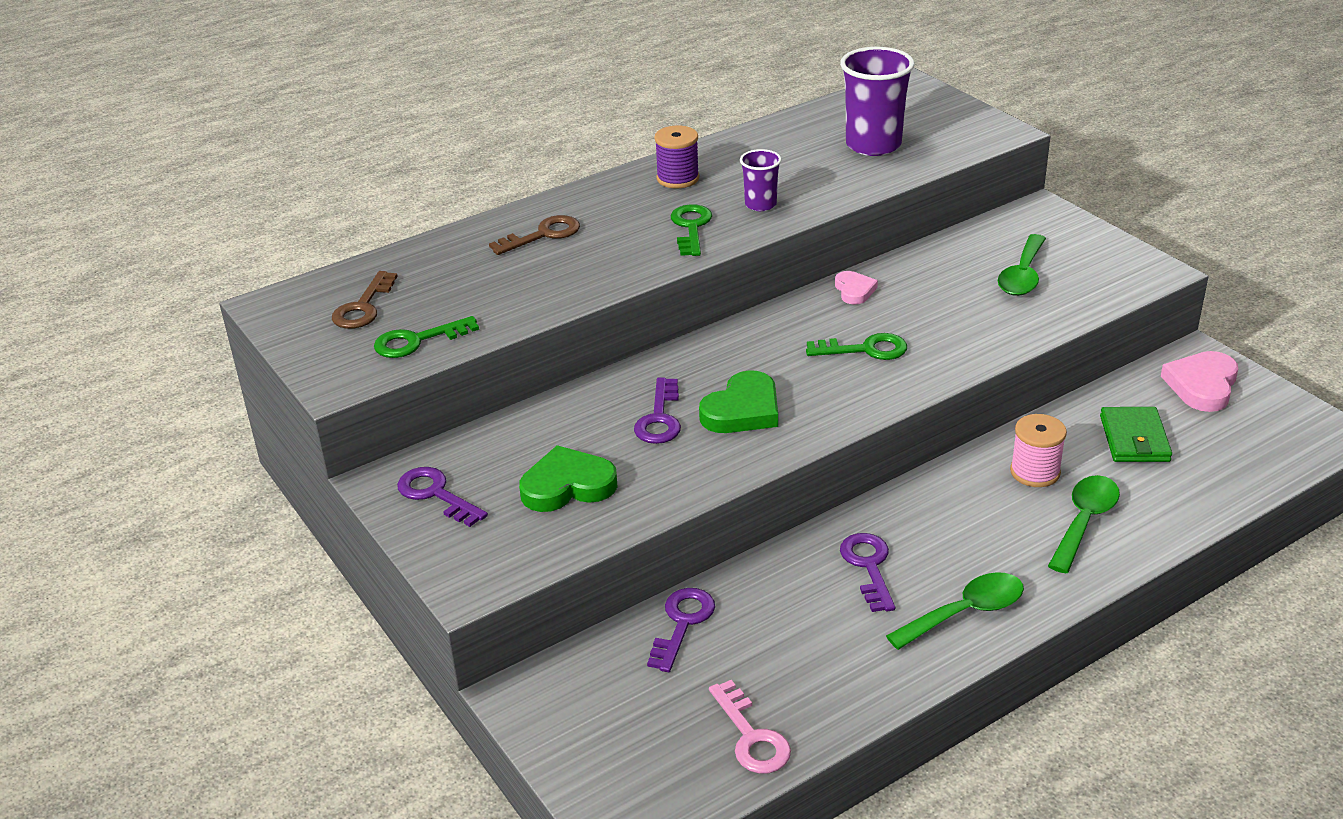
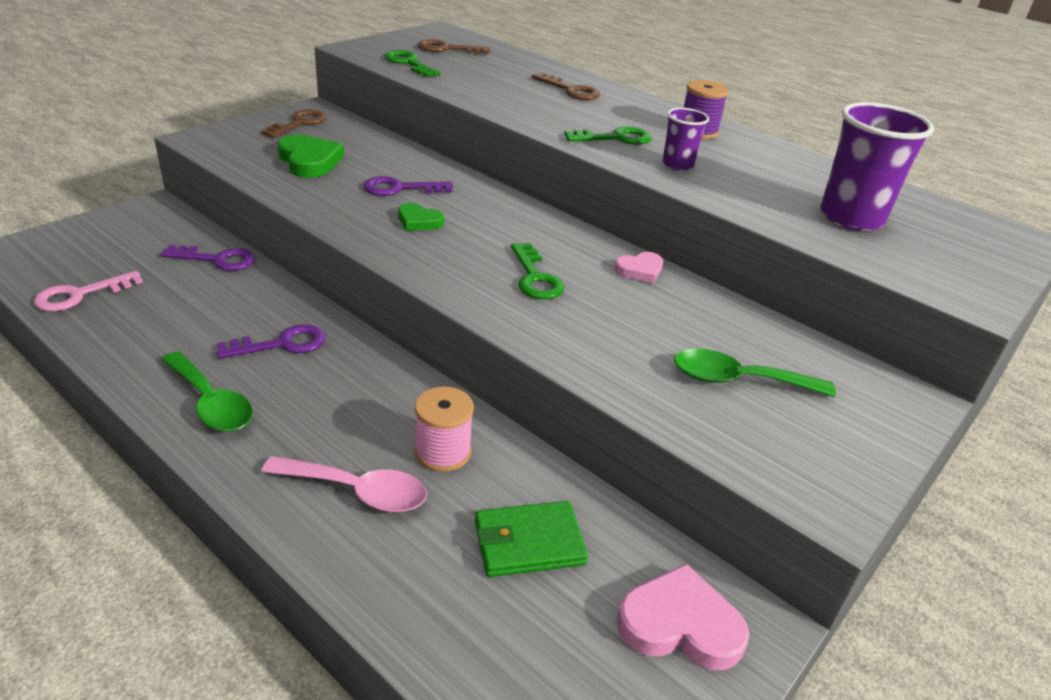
camera: 70 degrees right, 0 degrees up
(436, 494) = (299, 123): purple key -> brown key
(742, 410) = (419, 221): green heart -> green heart, size x0.60
(1084, 521) = (358, 491): green spoon -> pink spoon

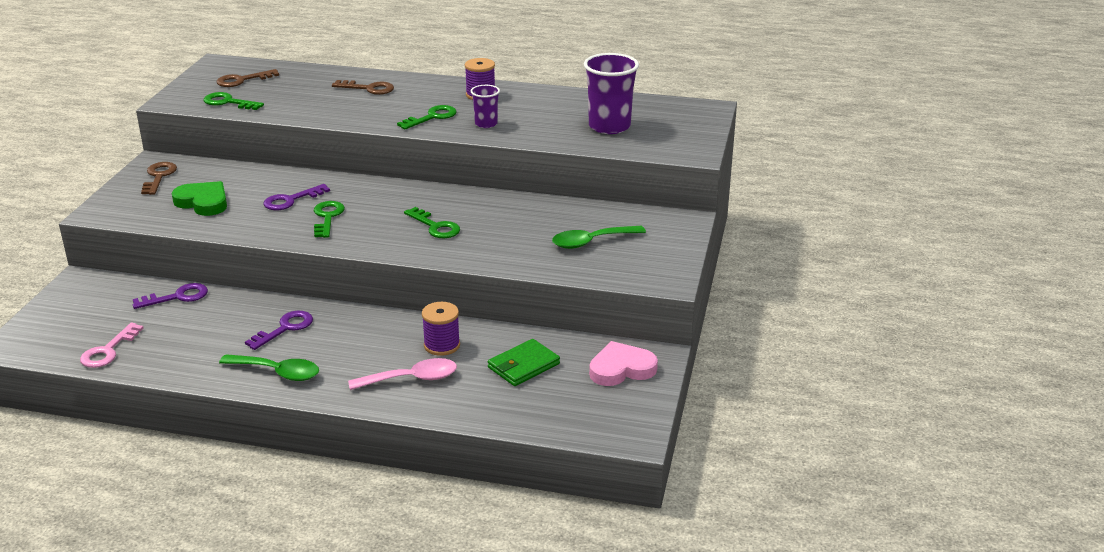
camera: 25 degrees left, 5 degrees down
(419, 221) = (327, 217): green heart -> green key
(443, 452) = (442, 345): pink spool -> purple spool
(640, 270) = (494, 201): pink heart -> none

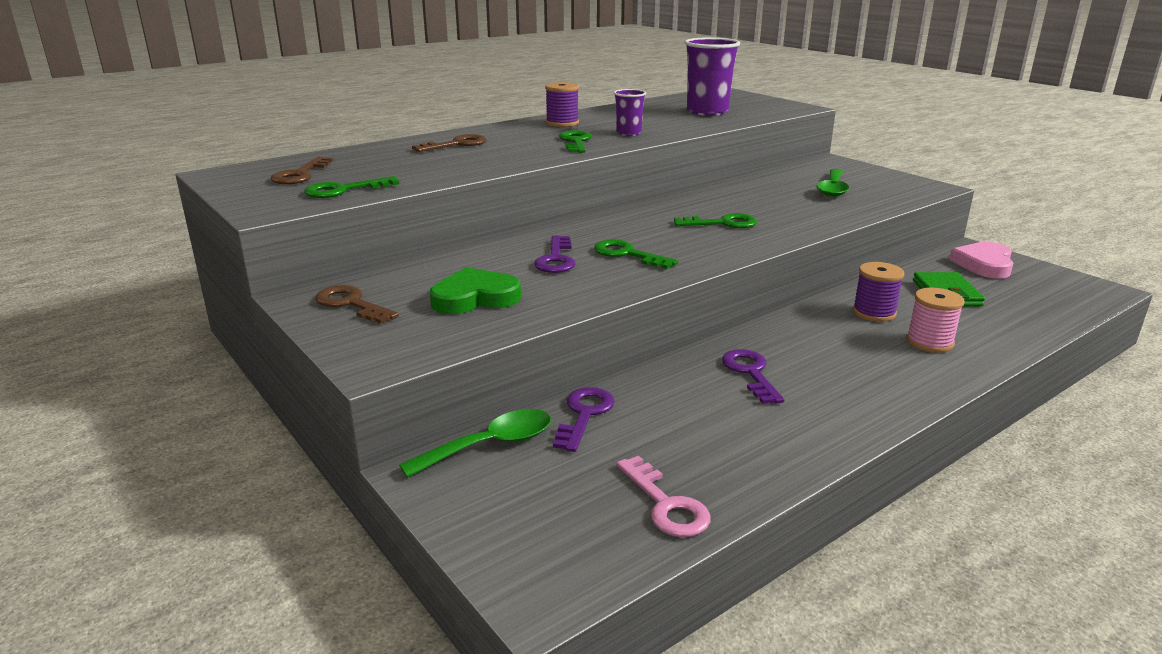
camera: 50 degrees left, 5 degrees down
(278, 372) = (850, 404): green spoon -> green spoon (491, 445)
(412, 379) = (929, 342): pink spoon -> pink spool

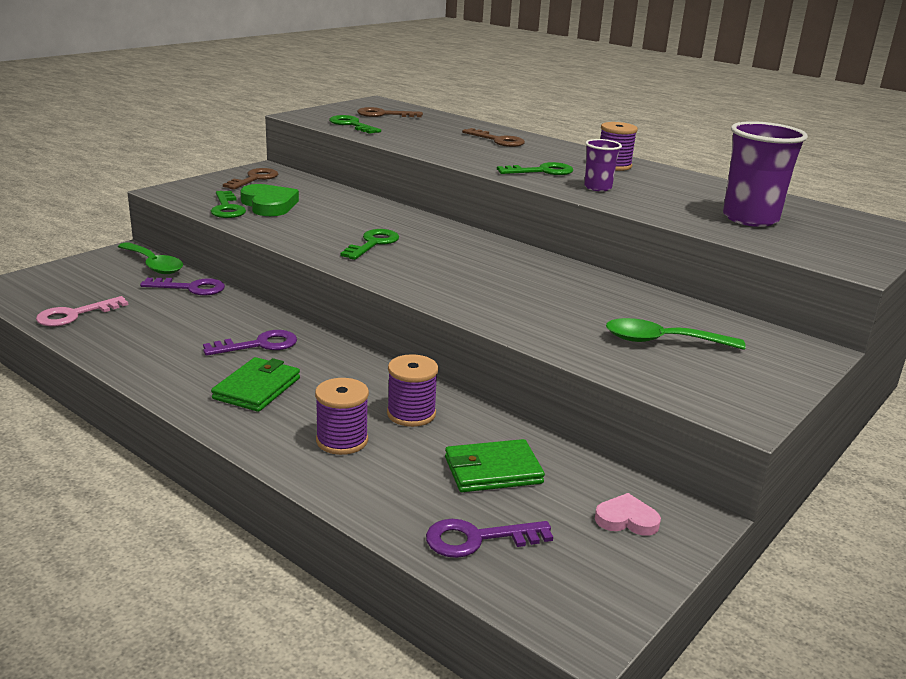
camera: 75 degrees right, 0 degrees up
(556, 259) = (353, 222): purple key -> purple key (477, 539)
(722, 223) = (480, 279): green key -> green key (227, 208)
(848, 376) = (257, 388): none -> green wallet
(929, 342) = (342, 440): pink spool -> purple spool
(984, 264) = (626, 519): pink heart -> pink heart, size x0.60

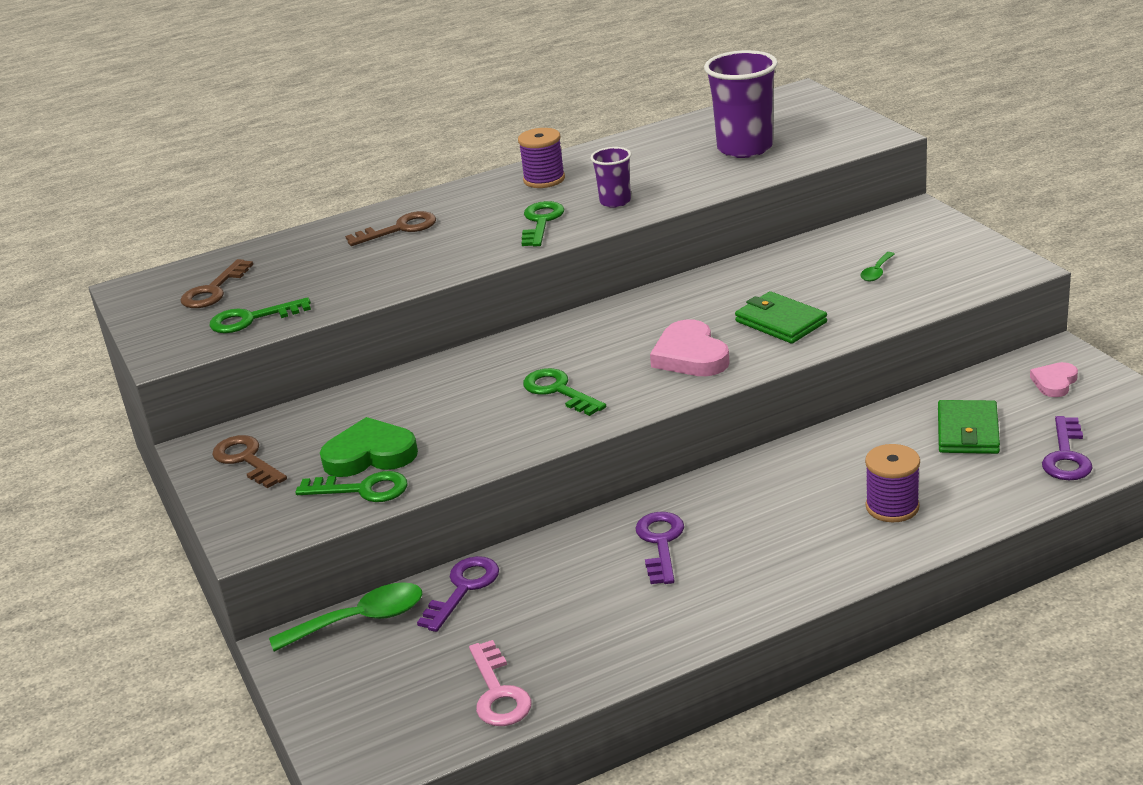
camera: 60 degrees left, 5 degrees up
(257, 388) = (766, 551): green wallet -> green wallet (780, 322)
(411, 414) = (855, 460): purple spool -> none
(450, 280) = (690, 356): none -> pink heart
(662, 341) = (876, 272): green spoon -> green spoon, size x0.53

